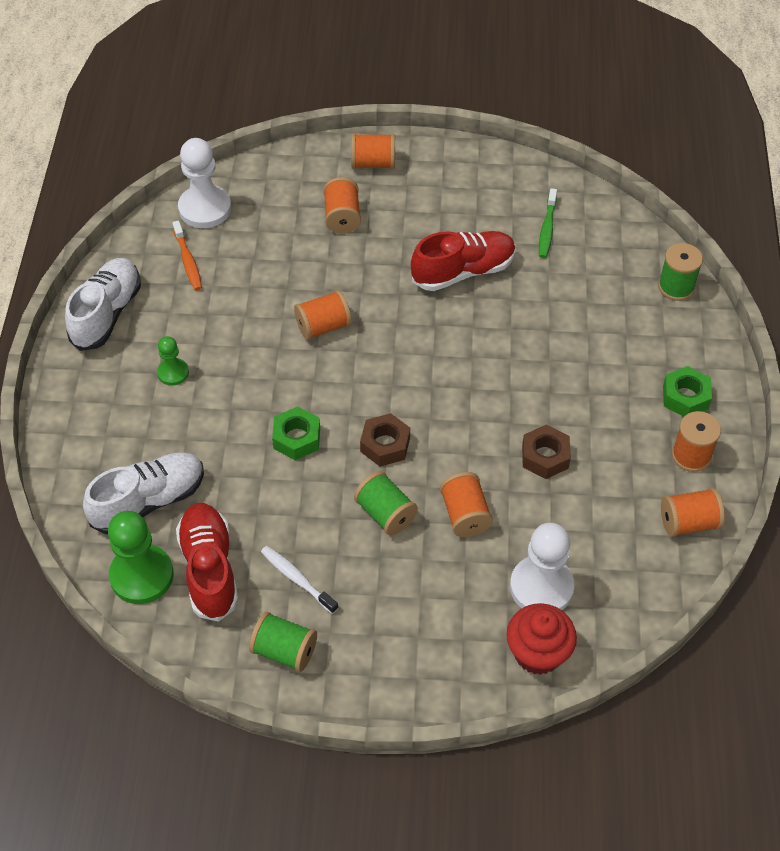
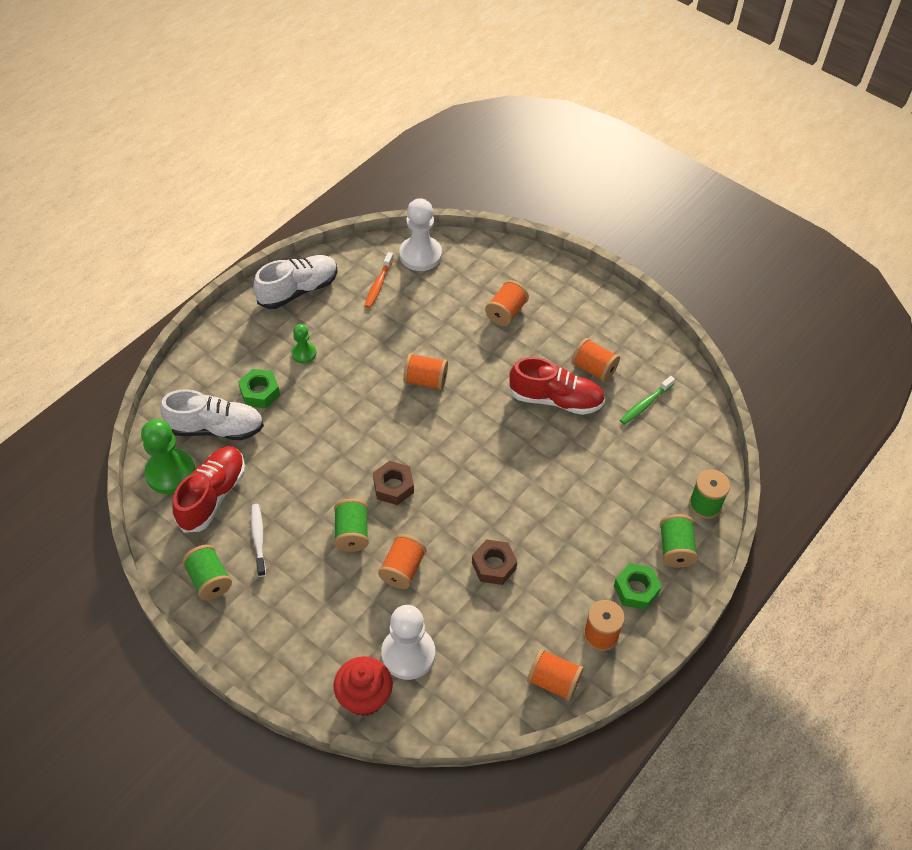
camera: 35 degrees right, 0 degrees up
(296, 438) = (341, 445): green nut -> green nut (260, 392)
(373, 163) = (561, 286): orange spool -> orange spool (593, 369)
(686, 340) = (675, 549): none -> green spool

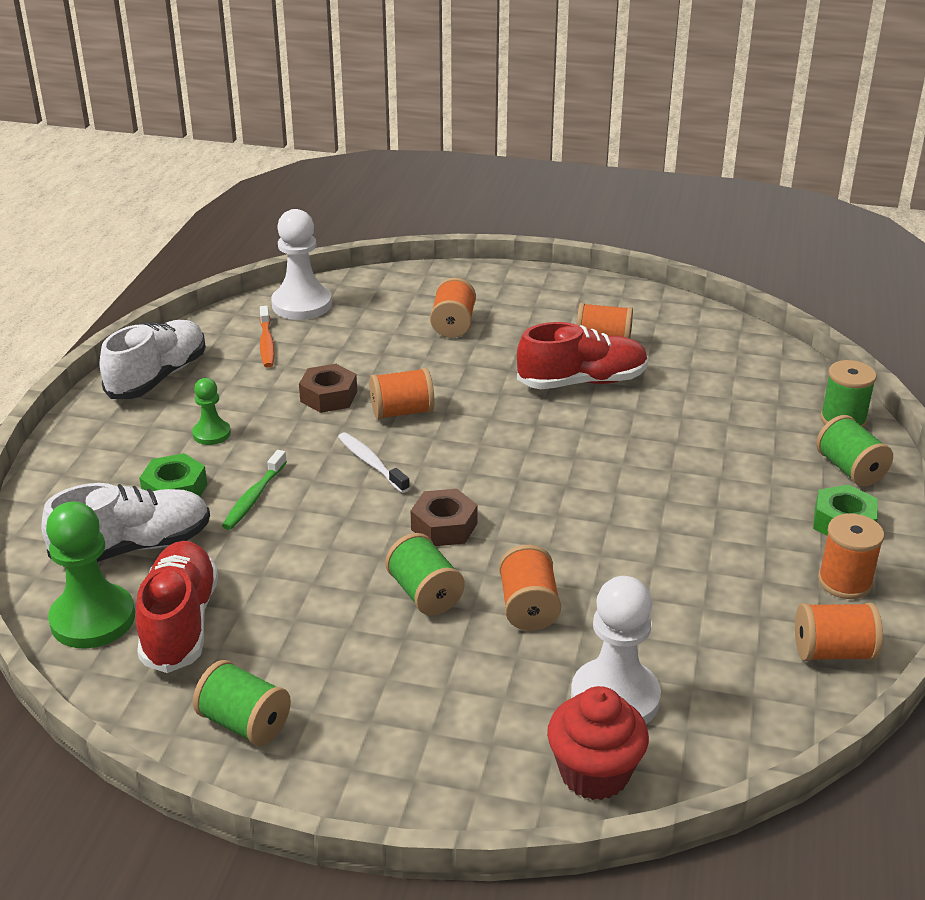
camera: 25 degrees left, 20 degrees down
(258, 538) = (288, 647): white toothbrush -> white toothbrush (371, 463)
(493, 565) = (647, 561): brown nut -> brown nut (328, 396)
(645, 404) = (691, 356): green toothbrush -> green toothbrush (254, 497)

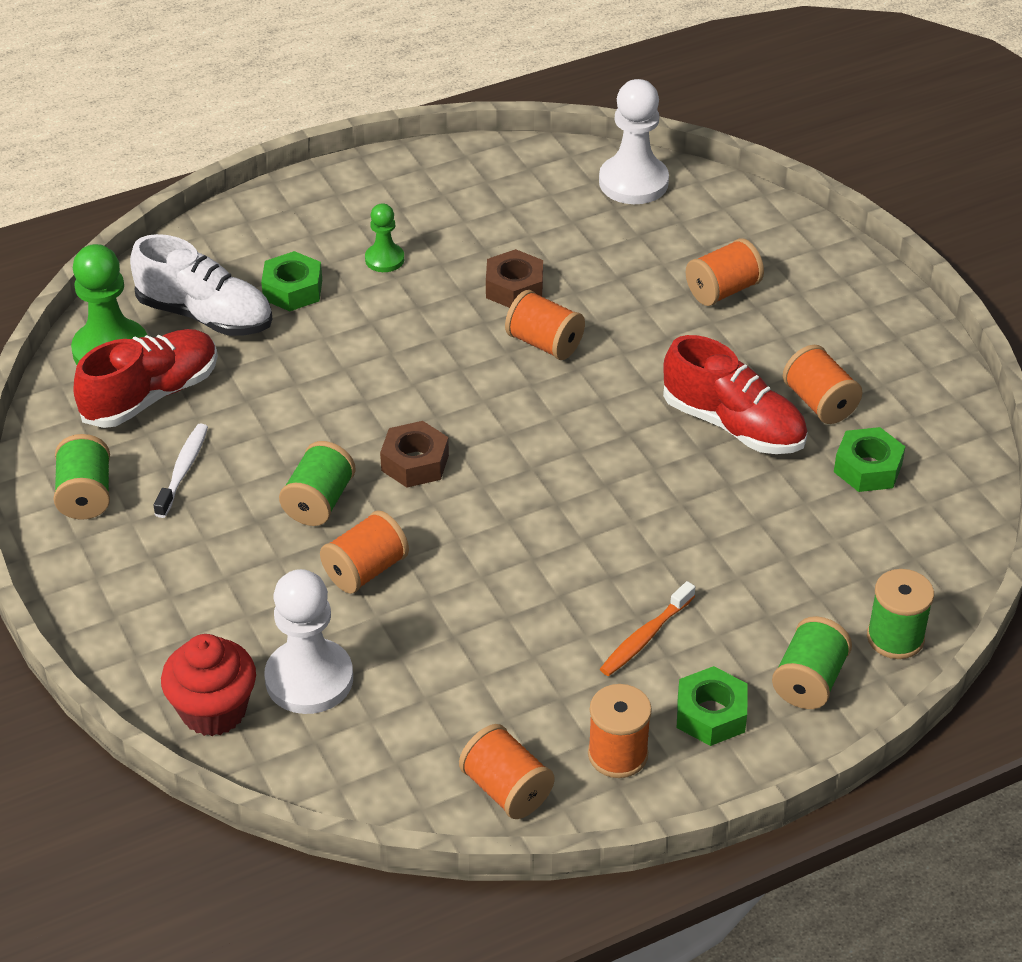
camera: 50 degrees right, 10 degrees up
(158, 377) = (423, 179): white shoe -> none
(254, 497) = (332, 336): green toothbrush -> none
(266, 343) = (547, 203): orange toothbrush -> orange toothbrush (645, 637)
(371, 463) = (451, 370): white toothbrush -> white toothbrush (183, 470)
(682, 356) = (868, 468): none -> green nut

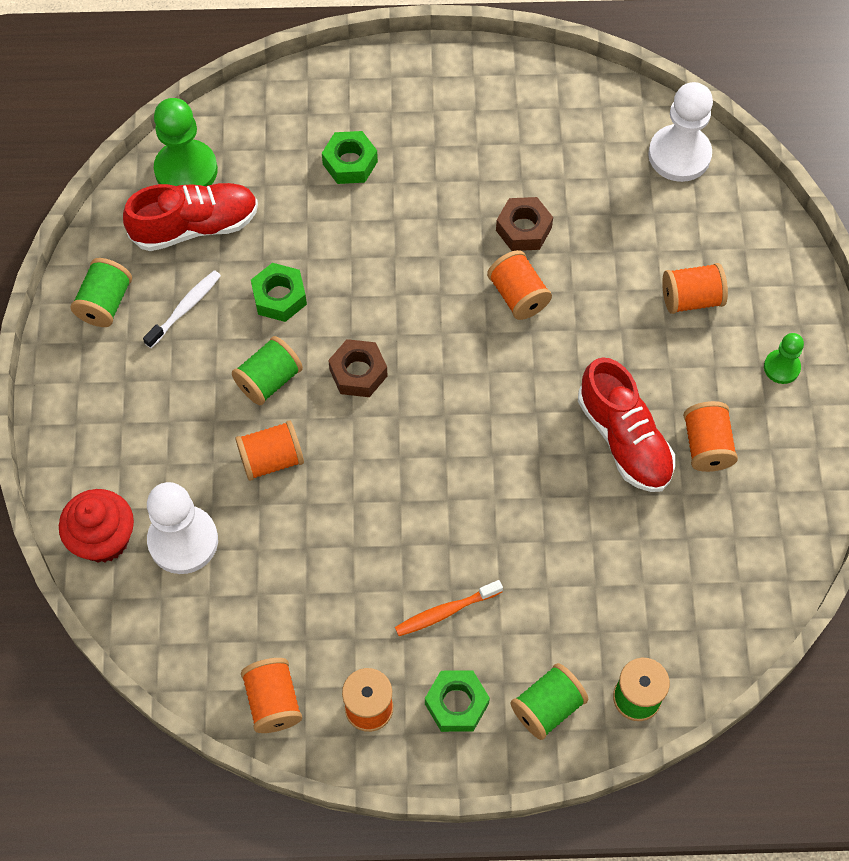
camera: 25 degrees right, 20 degrees up
(205, 315) = (272, 163): white shoe -> none
(384, 259) = (436, 159): green pawn -> green pawn (781, 367)
(868, 468) = (708, 527): green nut -> green nut (279, 297)

